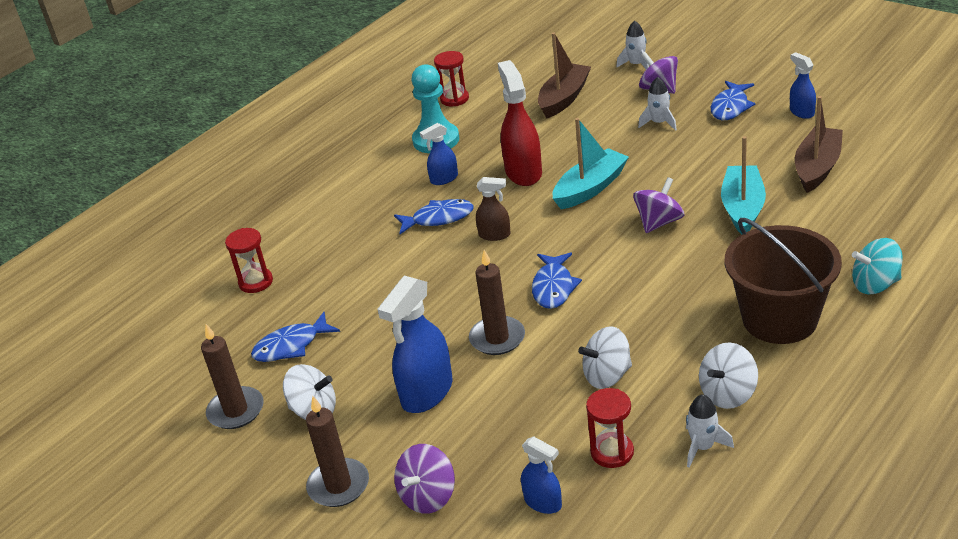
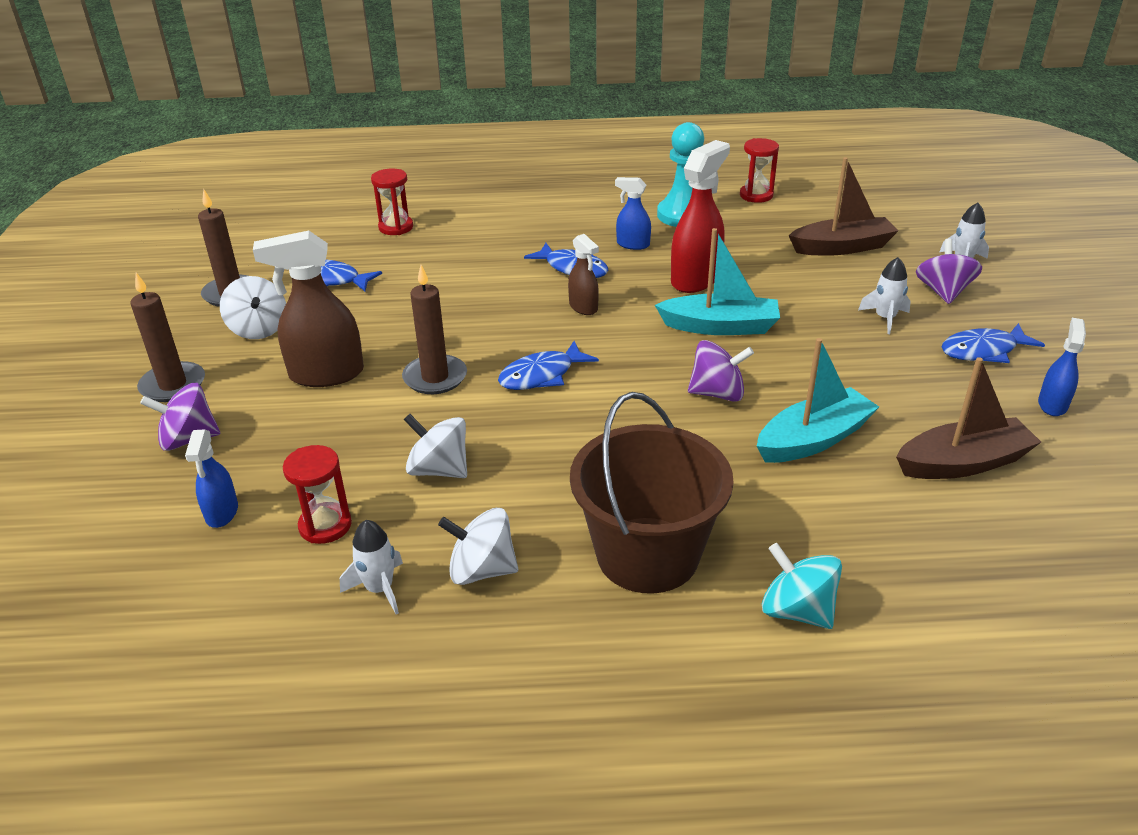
camera: 45 degrees right, 0 degrees up
(426, 393) = (326, 374): blue spray bottle -> brown spray bottle

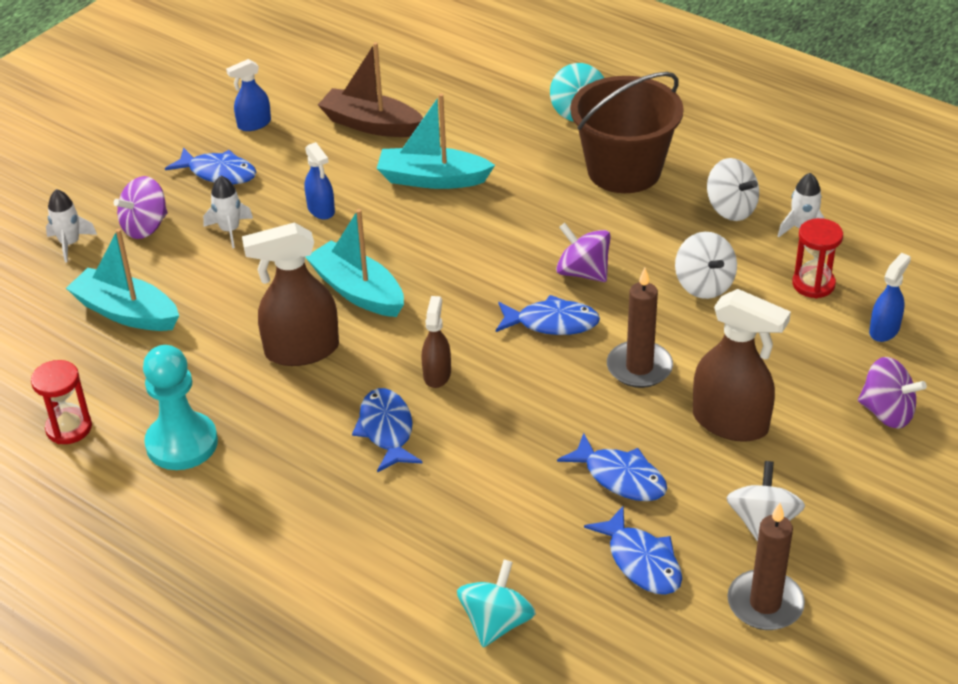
camera: 140 degrees left, 5 degrees up
(173, 385) = (880, 487): brown candle -> none
(384, 310) = (620, 477): none -> blue fish
(396, 227) = (496, 623): red hourglass -> turquoise spinning top
(632, 244) = (290, 429): blue spray bottle -> blue spray bottle (321, 210)
(695, 279) = (301, 350): red spray bottle -> brown spray bottle
(717, 393) = (444, 239): purple spinning top -> purple spinning top (583, 272)
(841, 247) = (127, 312): brown boat -> turquoise boat

